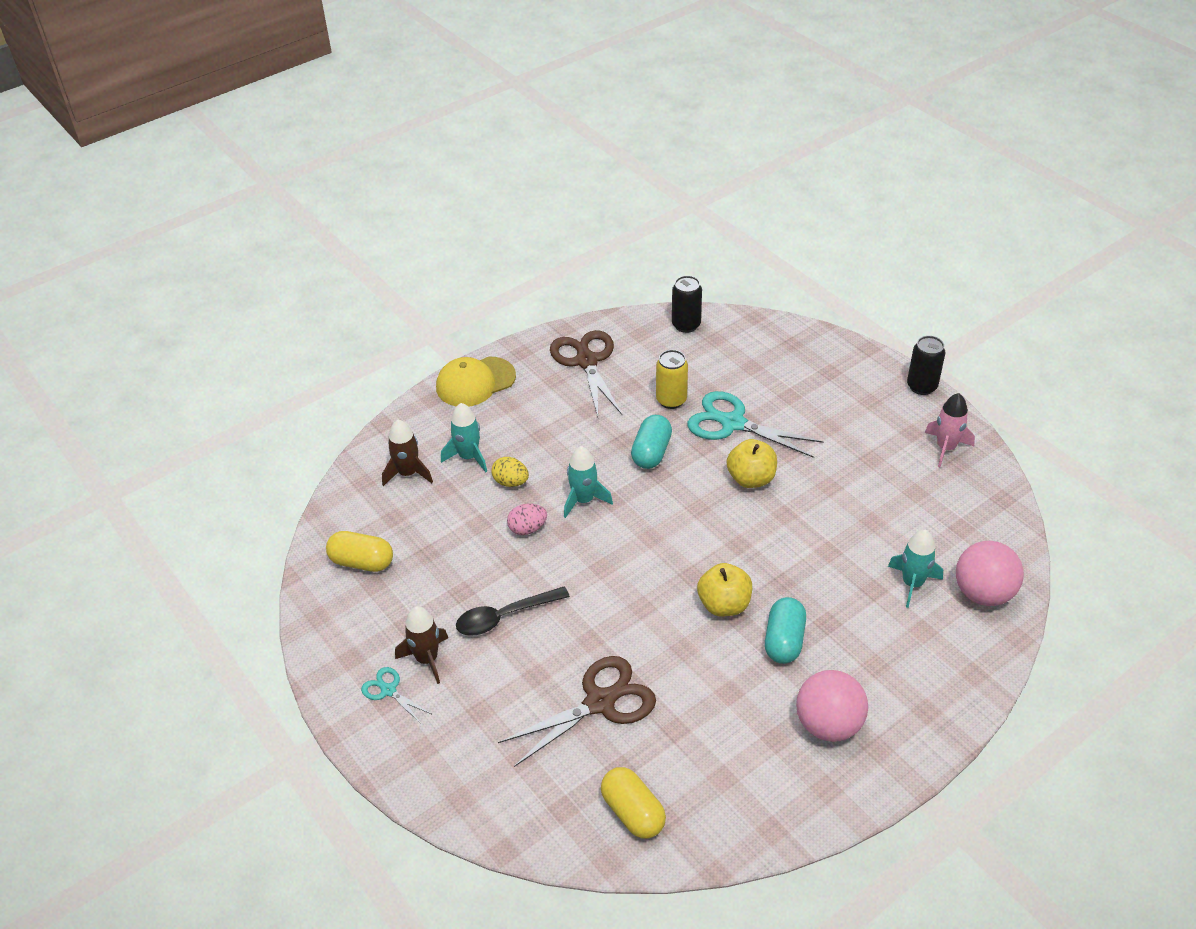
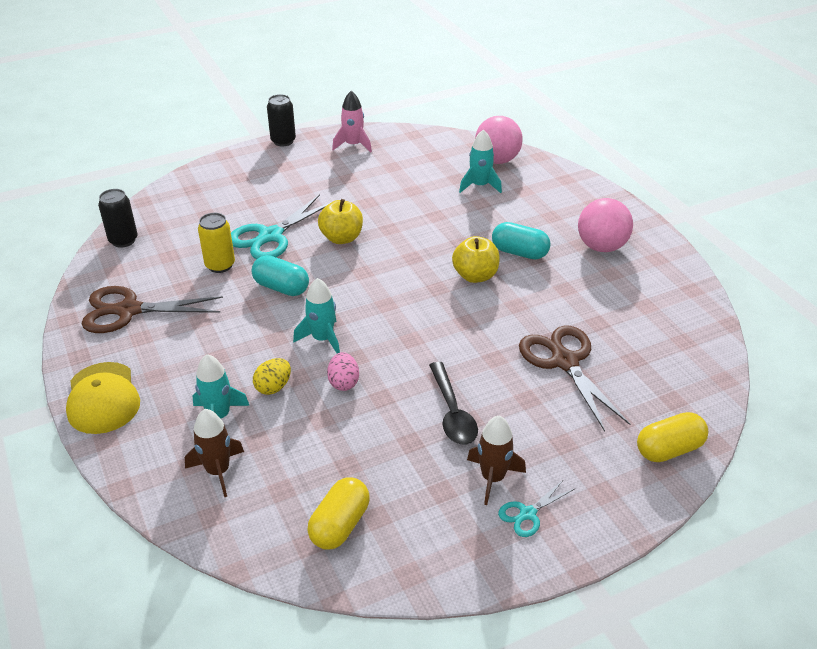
camera: 80 degrees left, 5 degrees down
(633, 812) = (677, 358): yellow capsule -> yellow capsule (669, 449)

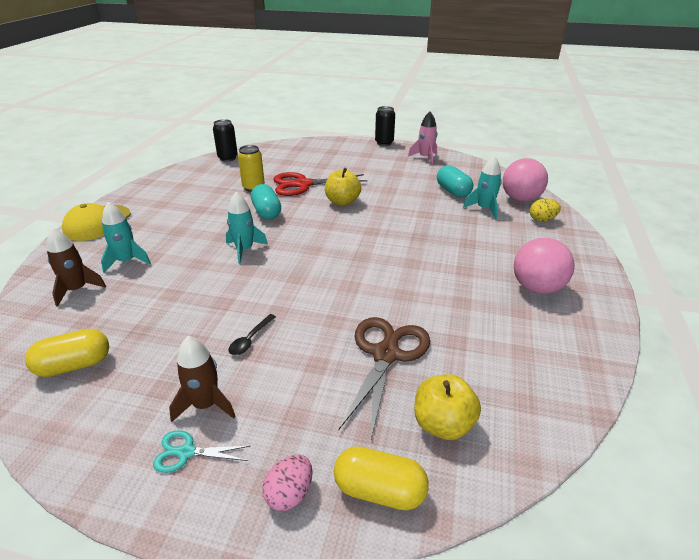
camera: 40 degrees right, 5 degrees down
(129, 310) = (177, 189): brown scissors -> none
(271, 236) = (303, 184): turquoise scissors -> red scissors
(273, 387) = (177, 261): yellow egg -> yellow egg (542, 220)
(343, 382) = (216, 280): pink egg -> pink egg (289, 494)
(452, 412) = (250, 339): black spoon -> black spoon, size x0.60
(475, 276) = (400, 261): yellow apple -> yellow apple (443, 424)
(519, 252) = (457, 261): turquoise capsule -> turquoise capsule (453, 191)

